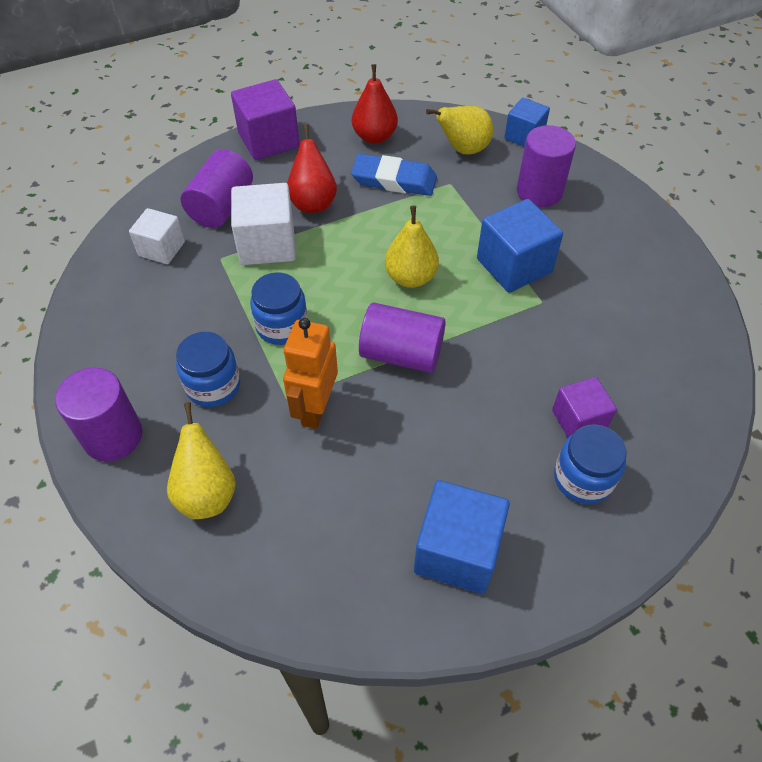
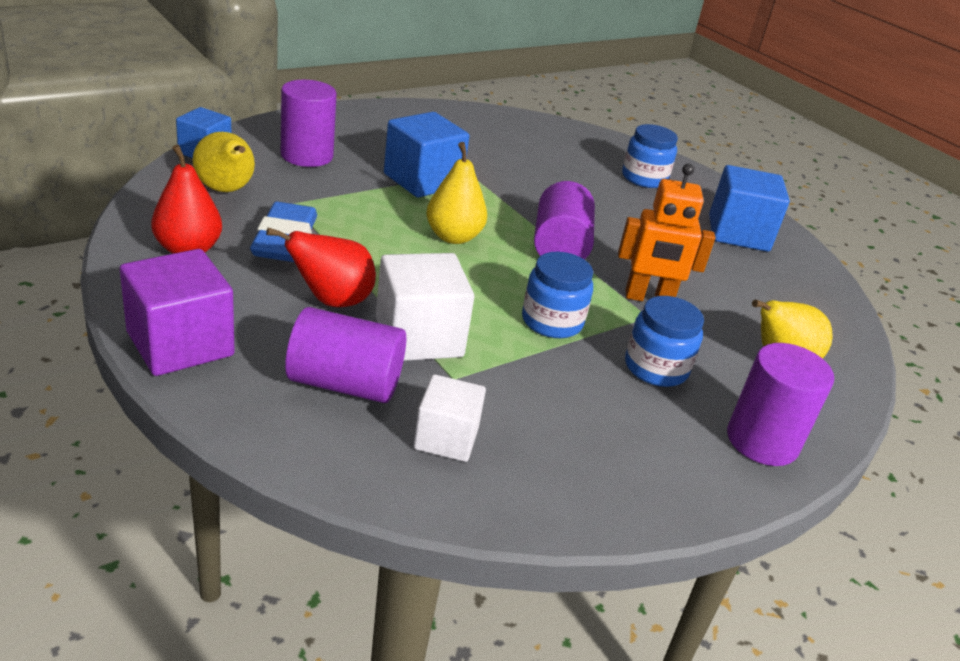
camera: 105 degrees left, 20 degrees down
(578, 420) = (592, 173): purple cube -> none

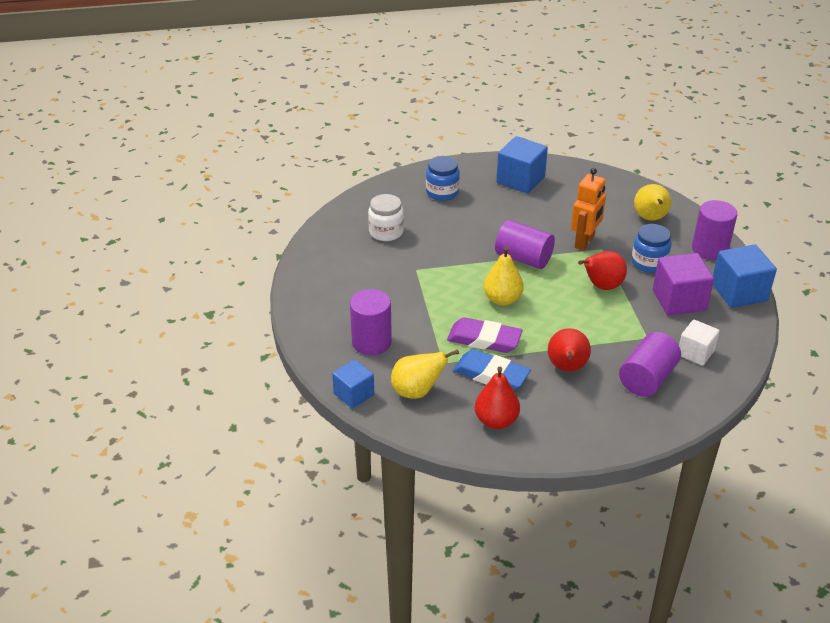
camera: 60 degrees left, 5 degrees up
(180, 344) = (601, 437): purple cube -> purple cube (679, 300)
(357, 229) = (484, 339): none -> purple eraser
(419, 337) = (609, 341): white cube -> none
(422, 180) = (423, 294): blue cube -> blue cube (739, 292)
(525, 149) = (386, 232): none -> white jar
(552, 321) = (601, 286): blue jar -> red pear

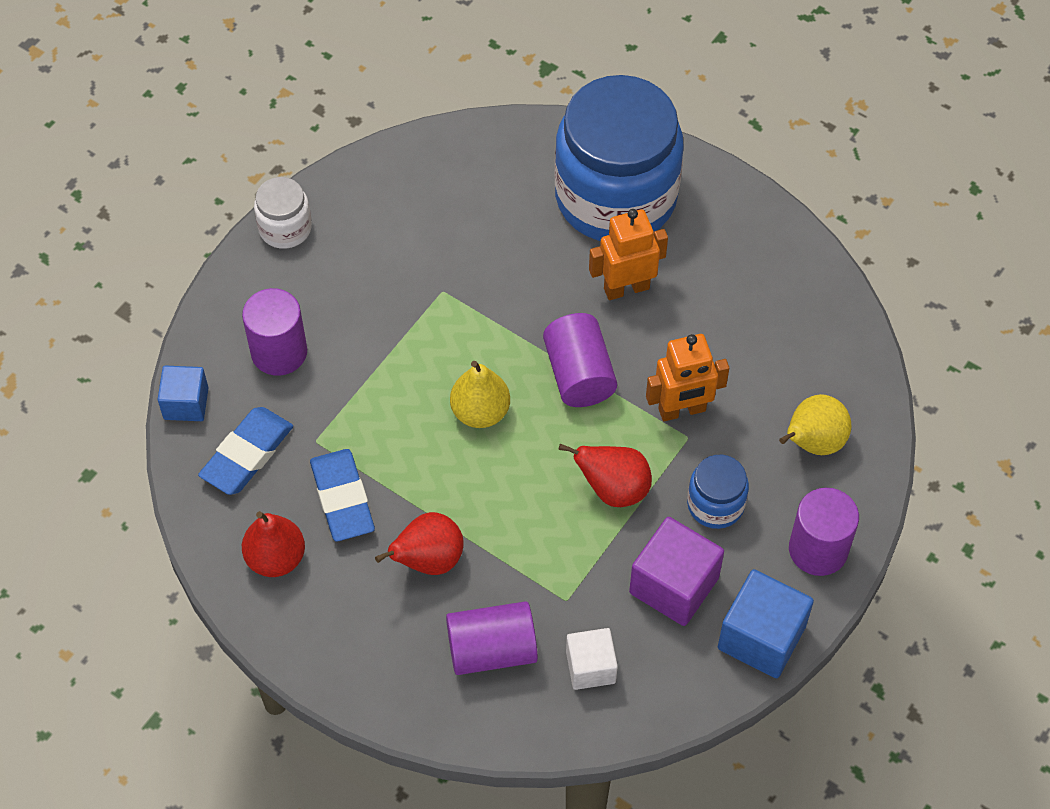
camera: 45 degrees right, 20 degrees up
(386, 232) = (477, 208): white jar -> white jar (285, 228)
(417, 391) = (247, 454): yellow pear -> blue eraser
(442, 192) = (616, 197): blue jar -> blue jar, size x2.31
(484, 339) = (393, 448): purple eraser -> none
(495, 218) = (626, 288): none -> orange robot
(520, 180) = (735, 252): blue cube -> none

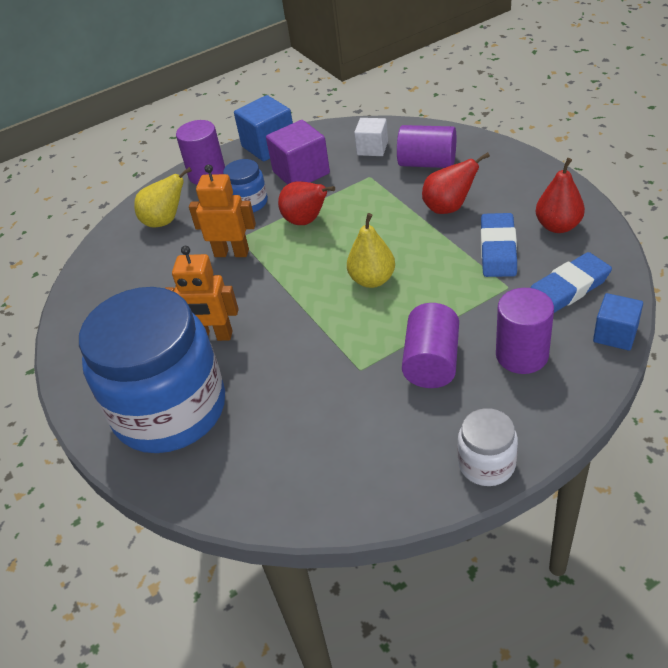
camera: 150 degrees left, 15 degrees down
(579, 374) = (286, 288): purple cylinder -> purple cylinder (431, 362)

